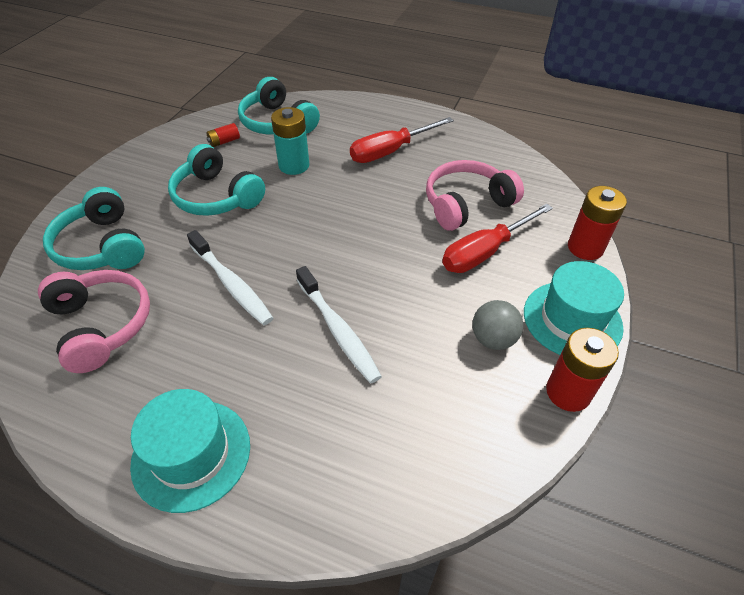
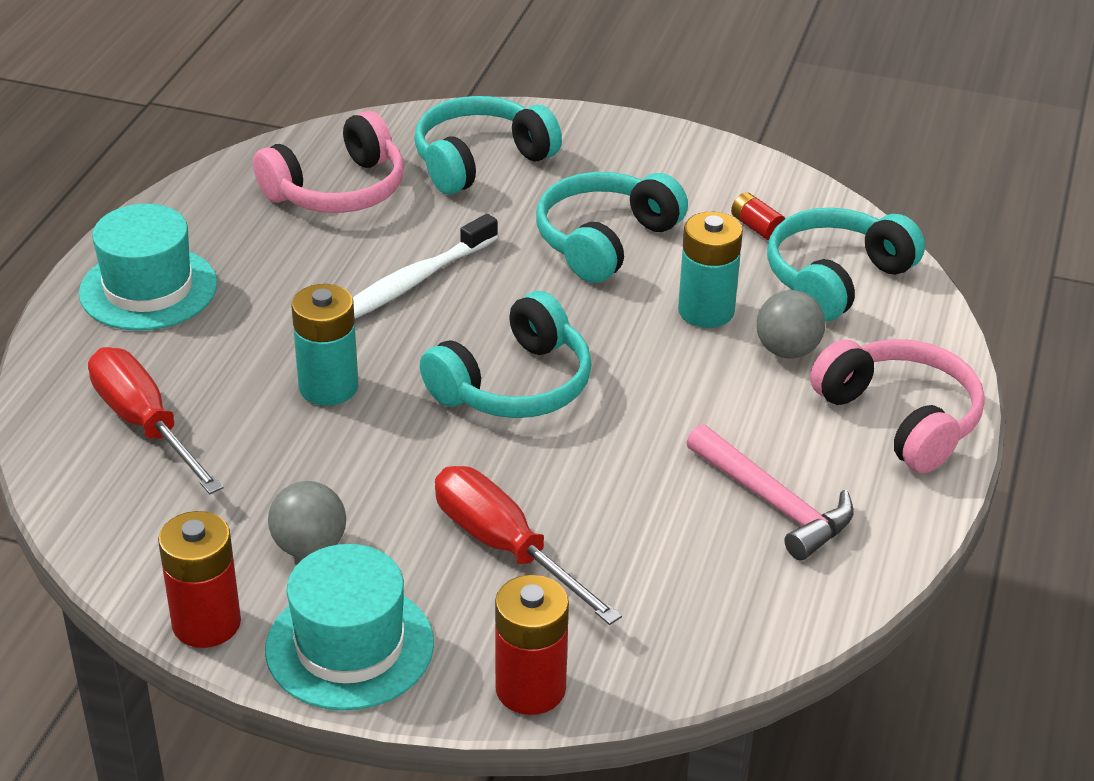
camera: 85 degrees right, 10 degrees down
(332, 143) = (787, 350): none -> grey ball
(338, 330) = (328, 387): white toothbrush -> turquoise battery
(347, 241) = (514, 385): none -> turquoise headphones
(390, 151) = (780, 426): red screwdriver -> red screwdriver (145, 424)
(446, 159) = (773, 503): none -> pink hammer
(466, 204) = (635, 528): pink headphones -> pink headphones (901, 418)

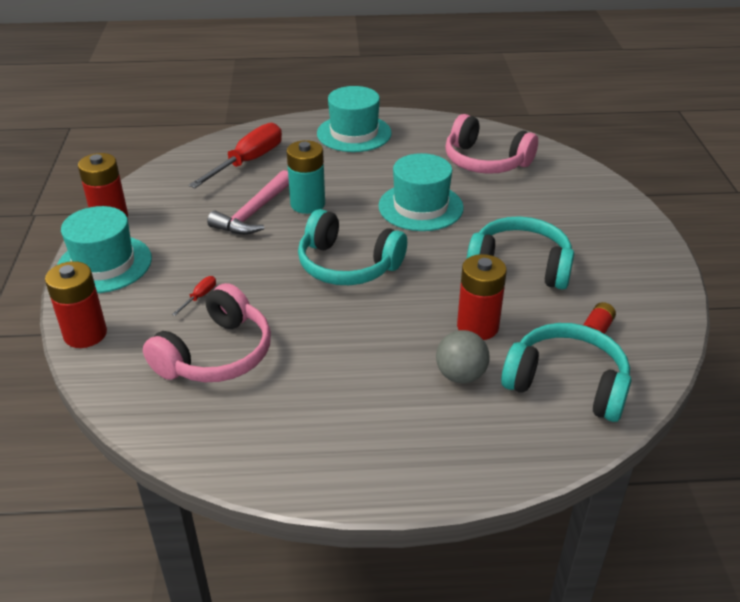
camera: 70 degrees right, 0 degrees up
(309, 547) = (176, 232): grey ball -> none
(414, 281) = (420, 207): white toothbrush -> turquoise hat
(480, 160) = (561, 199): turquoise headphones -> none
(505, 548) = (199, 297): red screwdriver -> red screwdriver, size x0.40
(706, 311) = (477, 326): turquoise battery -> red battery
(773, 503) = (288, 402): pink hammer -> pink hammer (253, 213)
(901, 418) = (418, 453): pink headphones -> pink headphones (216, 354)

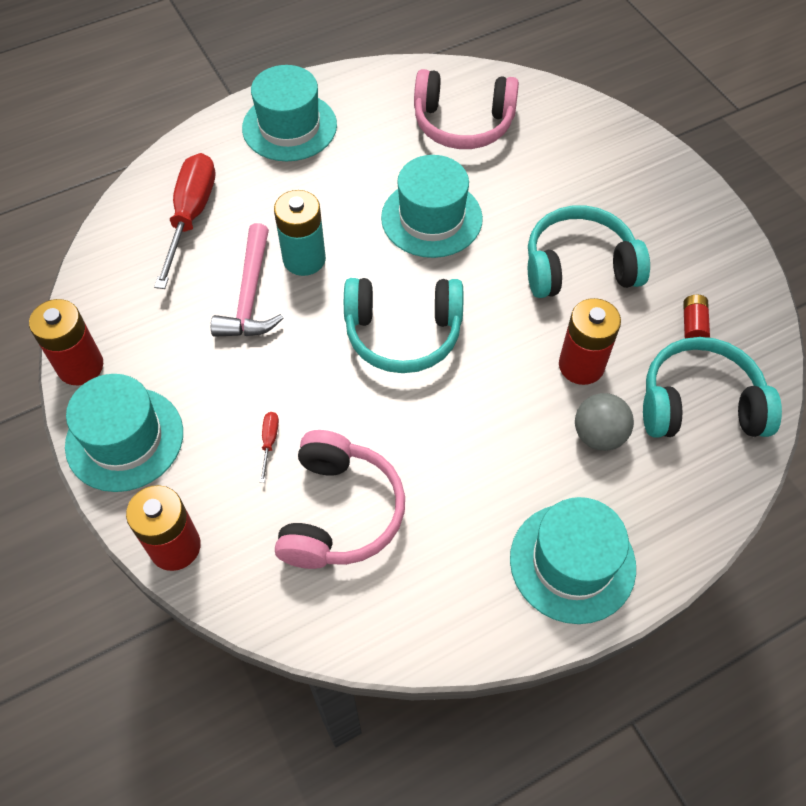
camera: 25 degrees left, 20 degrees up
(376, 451) = (572, 562): none -> turquoise hat

